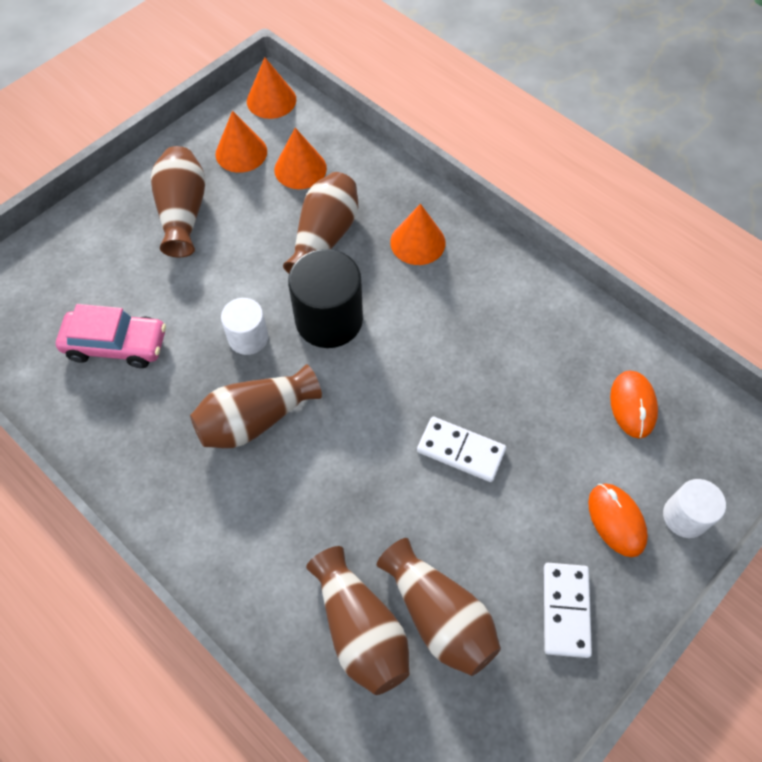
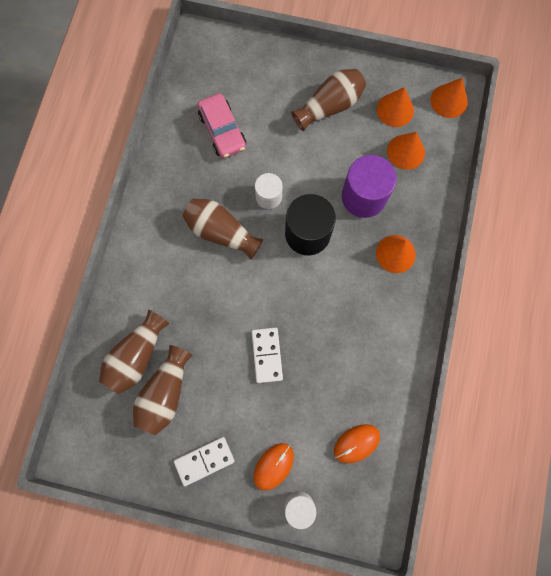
camera: 60 degrees right, 15 degrees up
(324, 237) = (363, 197): brown vase -> purple cylinder

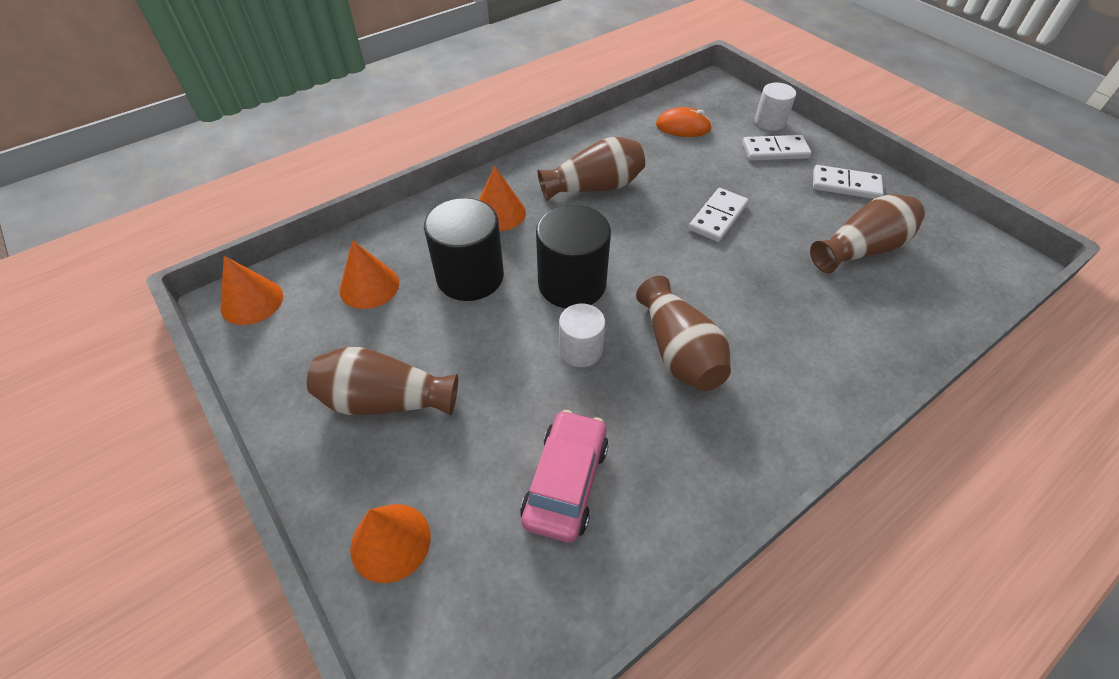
camera: 140 degrees left, 25 degrees down
(137, 356) = (881, 297): brown vase -> brown vase (594, 187)
(273, 466) = (775, 151): orange mouse -> white domino
(363, 197) = (470, 276): purple cylinder -> black cylinder
(395, 110) = (318, 336): orange cone -> orange cone (390, 542)

